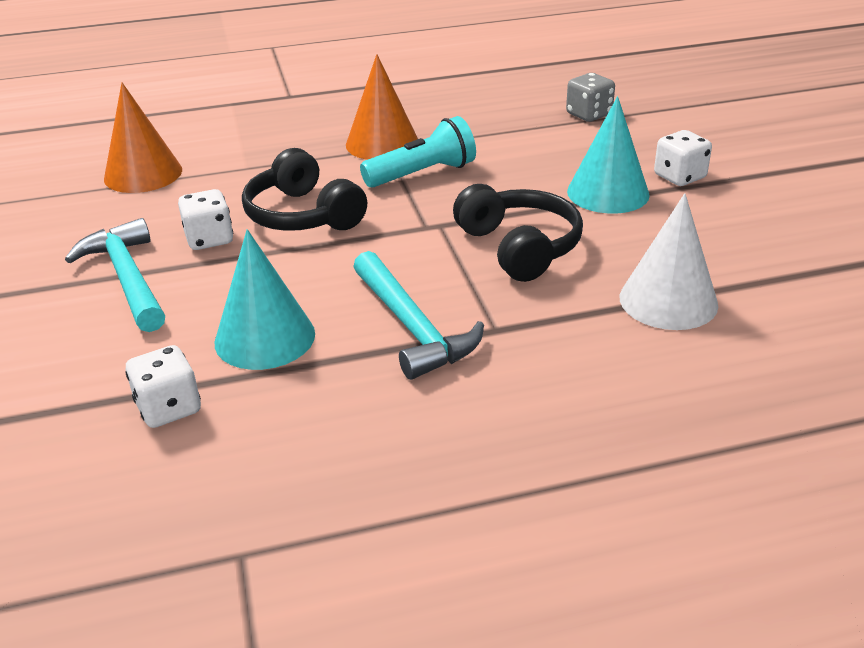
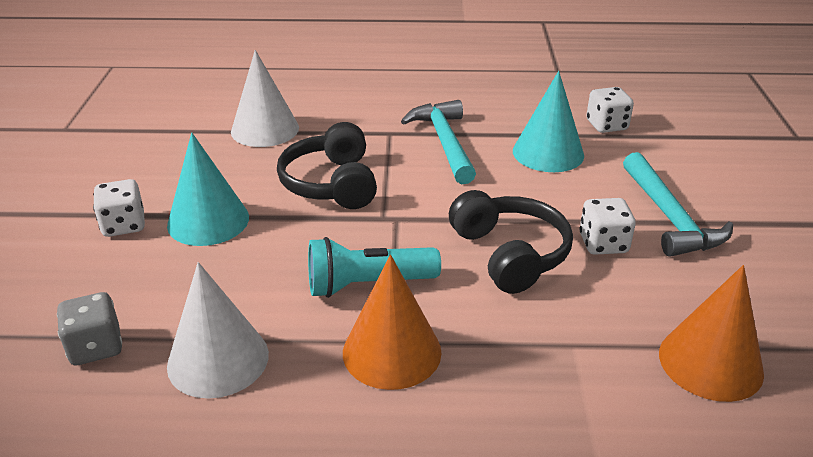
camera: 165 degrees left, 0 degrees up
(500, 122) = (218, 359): none -> white cone

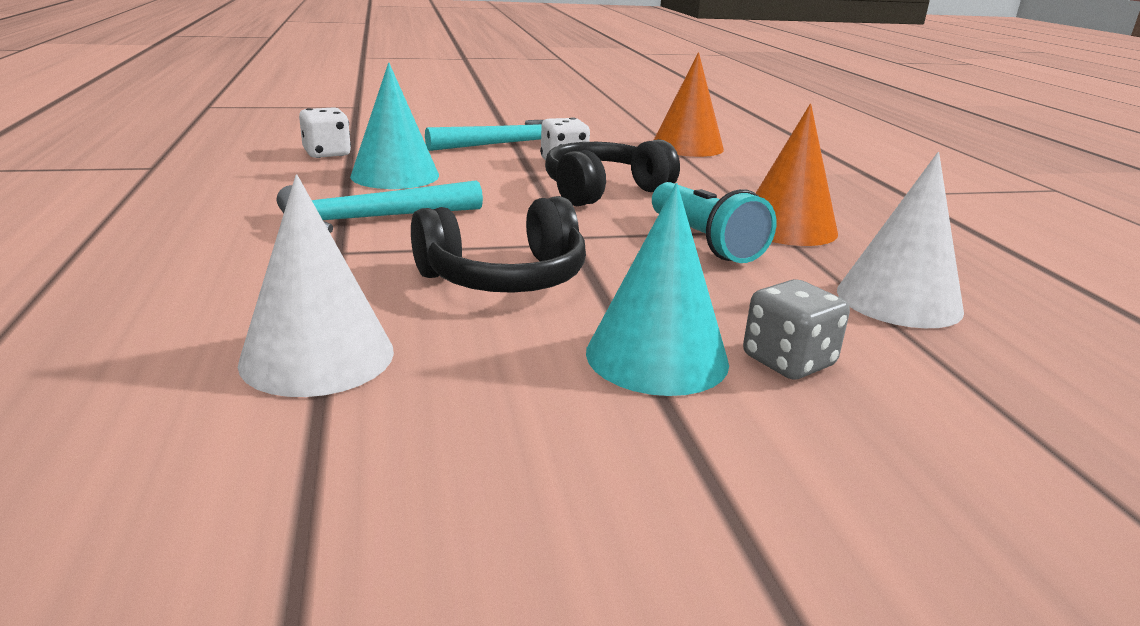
camera: 105 degrees left, 10 degrees down
(96, 347) = (989, 382): grey dice -> grey dice (788, 361)
(124, 225) = (729, 441): white dice -> none

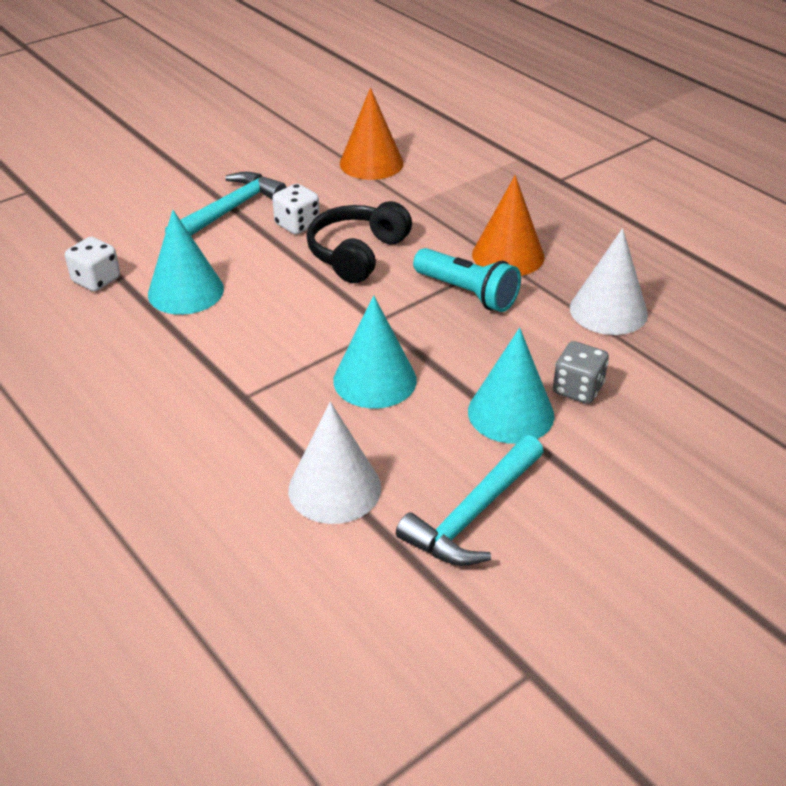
camera: 25 degrees left, 15 degrees up
(370, 219) = (228, 353): turquoise hammer -> turquoise hammer (473, 514)
(504, 278) = (375, 380): black headphones -> turquoise cone

